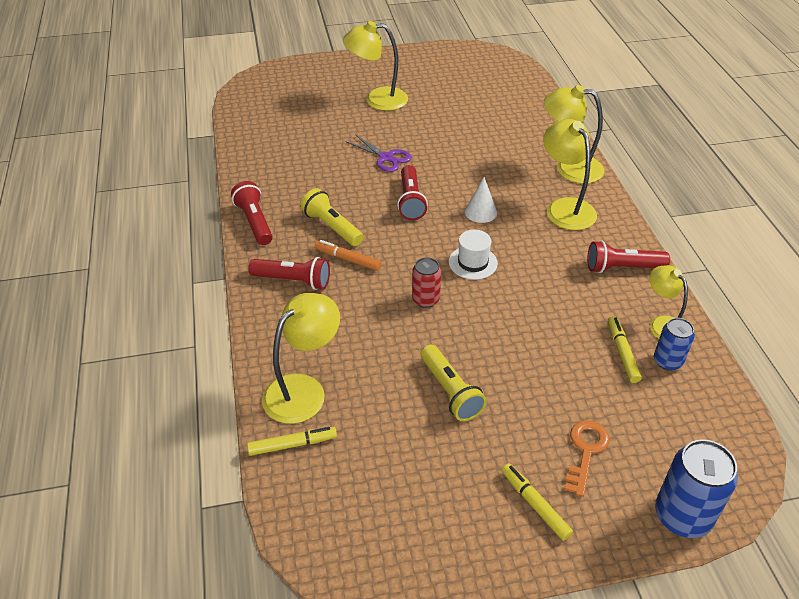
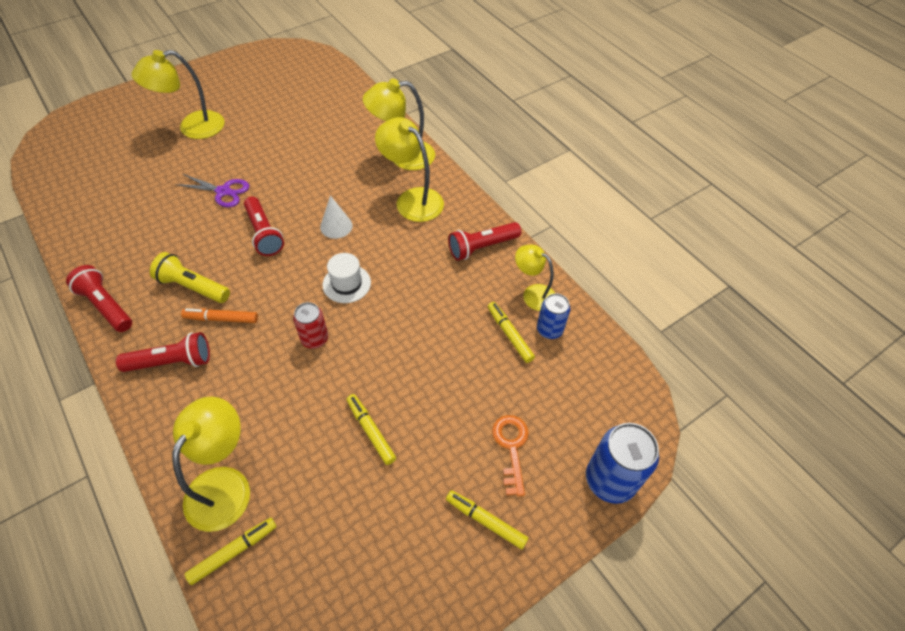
camera: 25 degrees left, 10 degrees up
(450, 391) = (371, 431): yellow flashlight -> yellow marker

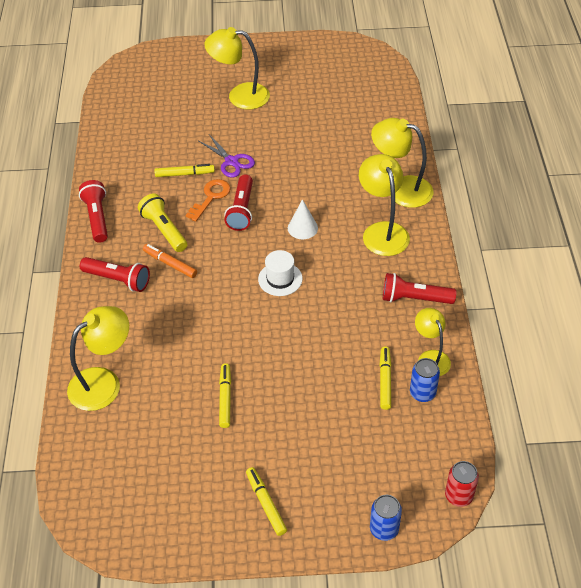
camera: 35 degrees right, 5 degrees down
(233, 552) = (84, 429): yellow marker -> yellow marker (184, 174)
(314, 339) = (228, 311): red can -> red can (458, 496)
(511, 447) = (323, 464): orange key -> orange key (211, 197)
(610, 480) = (384, 529): blue can -> blue can, size x0.61

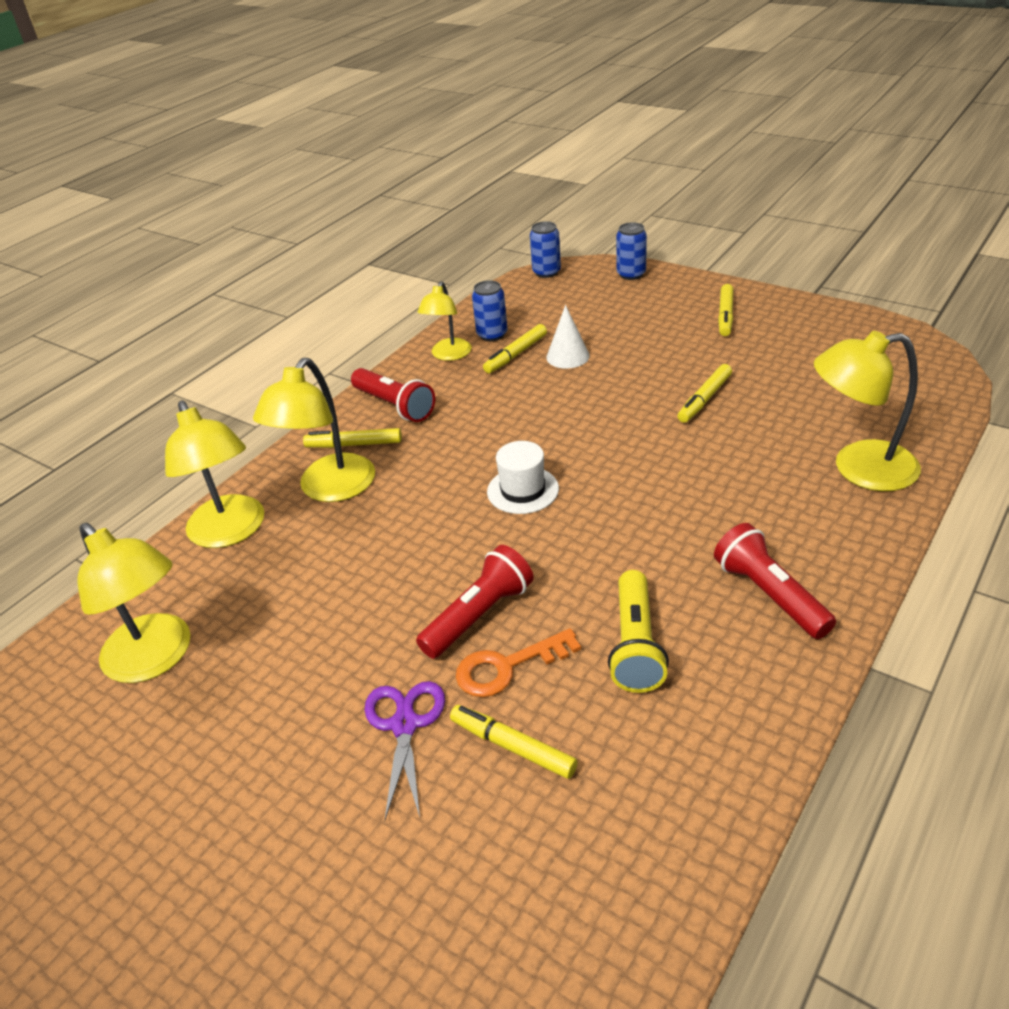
camera: 140 degrees left, 10 degrees down
(97, 218) = (751, 738): red flashlight -> none
(170, 264) = (665, 581): orange marker -> none
(240, 96) = (215, 907): yellow lamp -> yellow lamp (156, 659)
(302, 228) = (421, 542): white cone -> white cone (567, 356)
(404, 262) = (354, 444): none -> yellow marker
(458, 496) = (546, 272): red can -> blue can

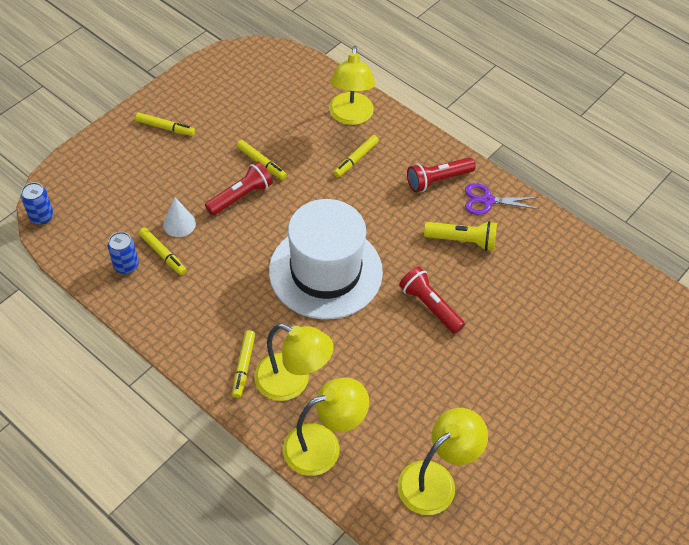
camera: 90 degrees left, 15 degrees up
(394, 406) = (202, 338): red flashlight -> red flashlight (241, 196)
(404, 725) = (501, 346): purple scissors -> purple scissors (487, 201)
(448, 355) = (144, 297): yellow lamp -> none
(507, 667) = (469, 297): orange key -> none
(513, 746) = (519, 301): yellow marker -> yellow marker (356, 159)
(523, 490) = (325, 271): white hat -> white hat, size x2.45
(631, 274) = (76, 165): blue can -> none

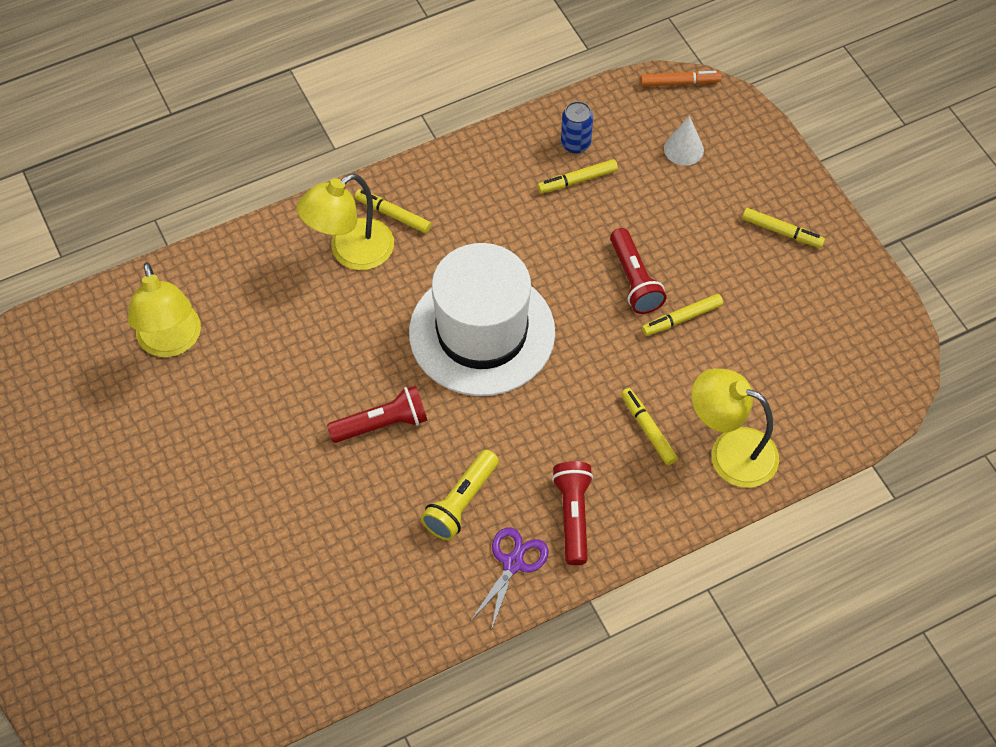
camera: 115 degrees right, 5 degrees up
(41, 216) = (679, 83): blue can -> orange marker
(165, 128) = (782, 232): yellow marker -> yellow marker turned 105 degrees counterclockwise
(179, 224) = (616, 207): white cone -> white cone (683, 149)
(323, 445) = (264, 256): yellow lamp -> none

